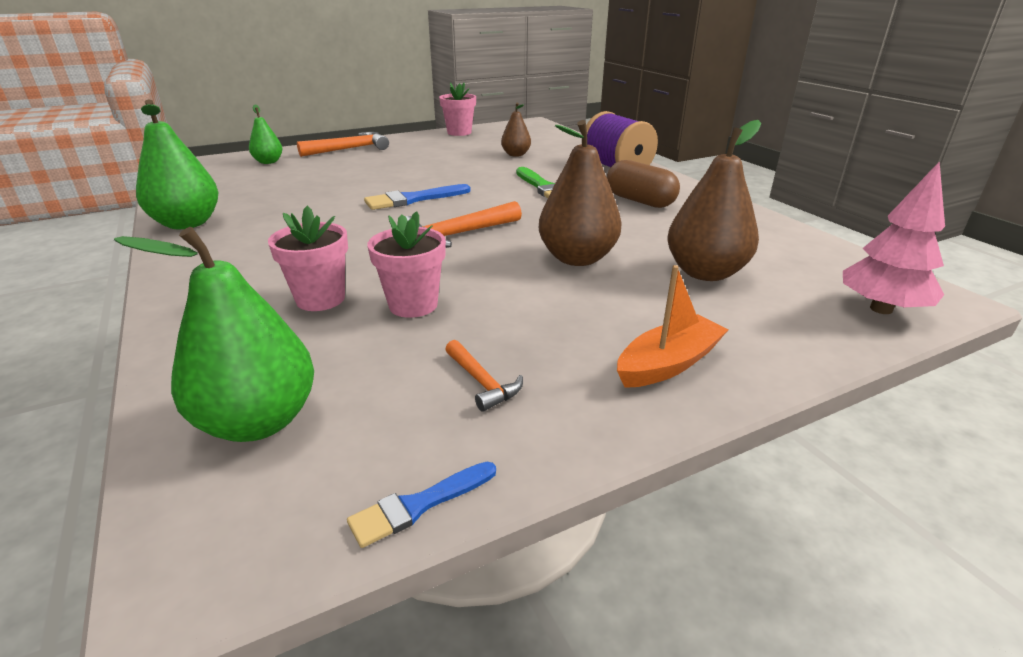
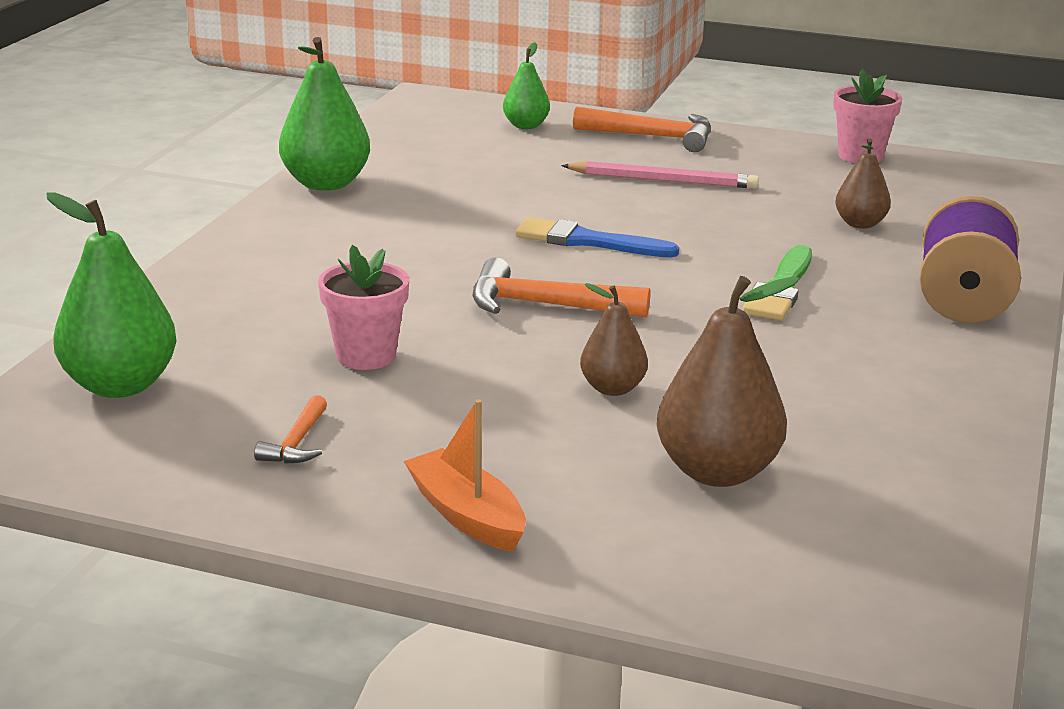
camera: 45 degrees right, 5 degrees down
(320, 299) = (306, 314): pink flower pot -> none
(393, 164) = (663, 180): none -> pink pencil
(419, 505) = (122, 486): blue brush -> none
(577, 258) = (612, 388): brown pear -> brown pear, size x0.58
(640, 201) = (868, 360): brown capsule -> none
(668, 364) = (466, 515): orange boat -> orange boat turned 135 degrees counterclockwise
(881, 309) = (821, 608): pink tree -> none

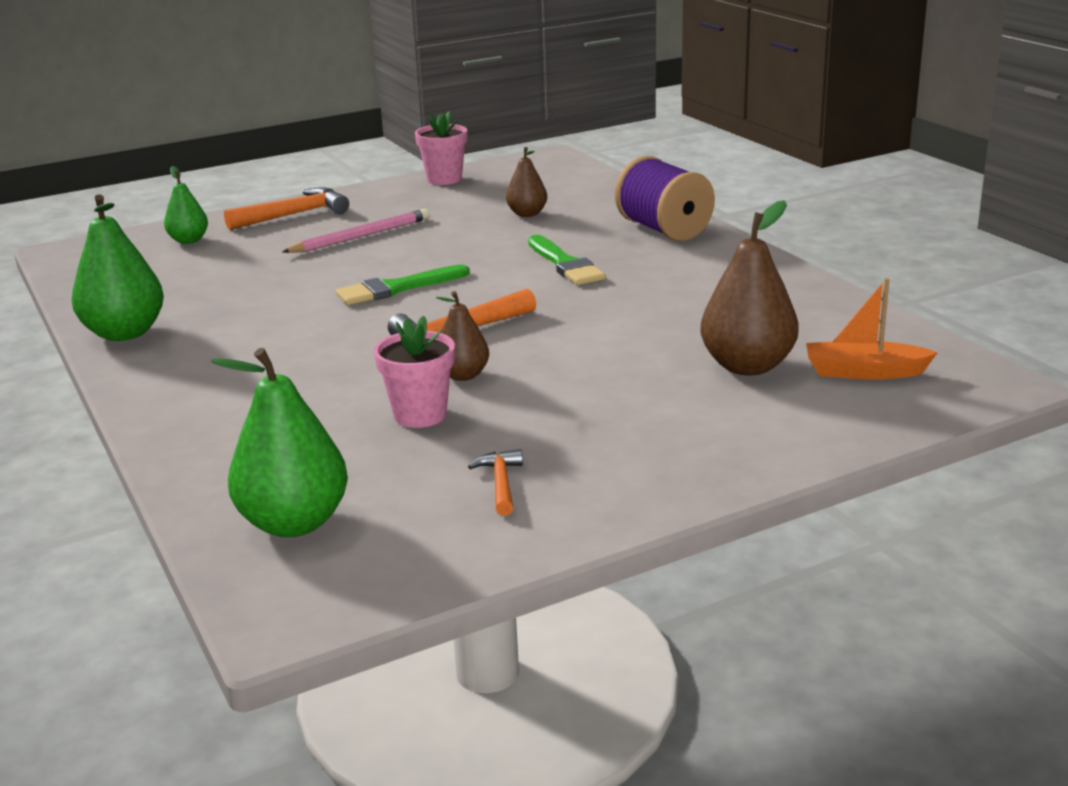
camera: 45 degrees left, 0 degrees up
(296, 443) = (501, 483): orange hammer -> orange hammer turned 150 degrees counterclockwise
(466, 515) = (686, 459): orange boat -> orange boat (864, 372)
(587, 241) = (397, 288): blue brush -> green brush
(612, 388) = (602, 356): brown pear -> brown pear (463, 375)

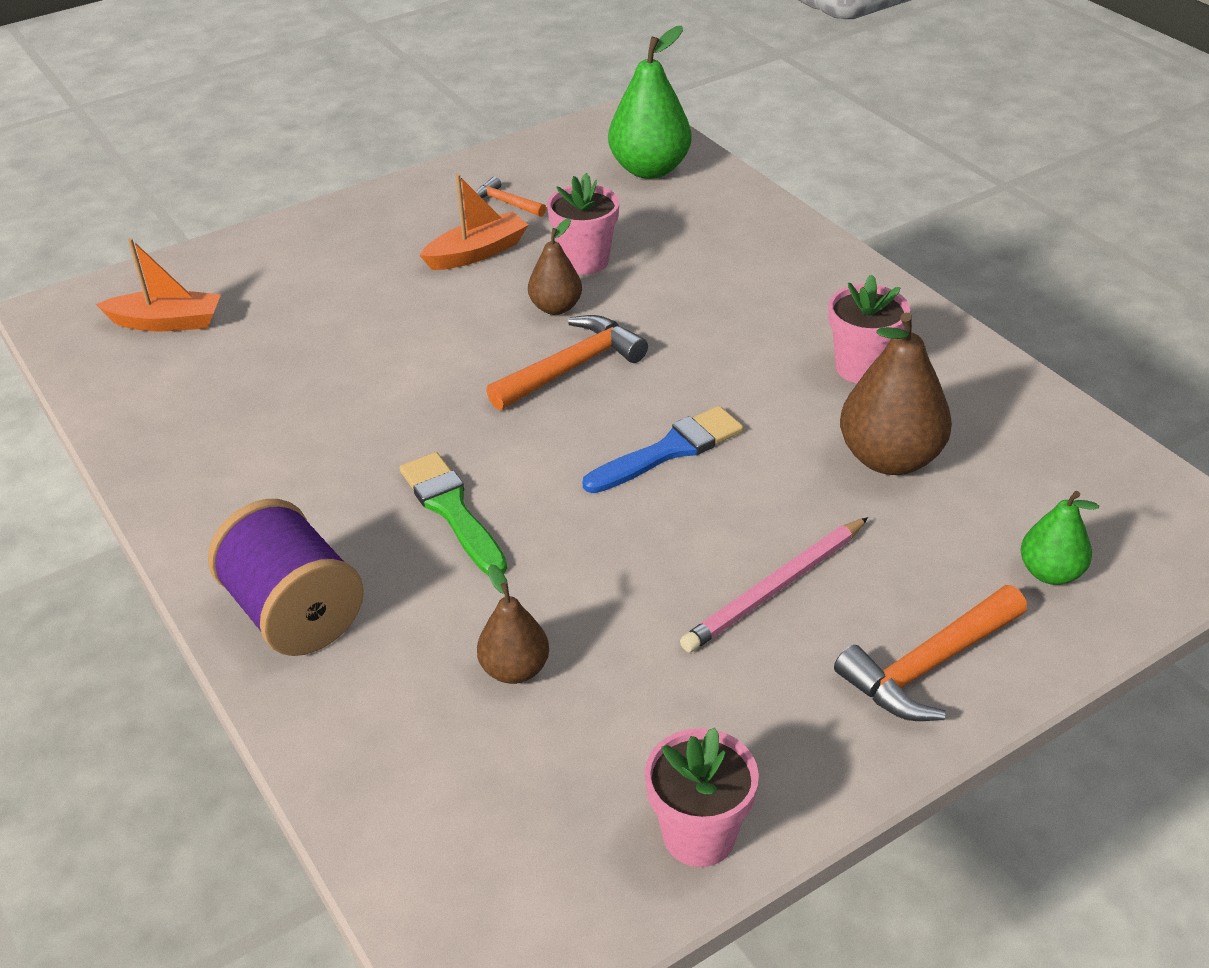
camera: 175 degrees right, 15 degrees up
(124, 333) = (956, 359): green pear -> none
(209, 329) = (861, 368): none -> pink flower pot
(397, 288) = (669, 450): green brush -> blue brush
(501, 483) = (506, 203): orange hammer -> orange hammer turned 135 degrees clockwise
(541, 426) = (477, 253): none -> orange boat
(747, 366) = (275, 327): brown pear -> brown pear (890, 458)

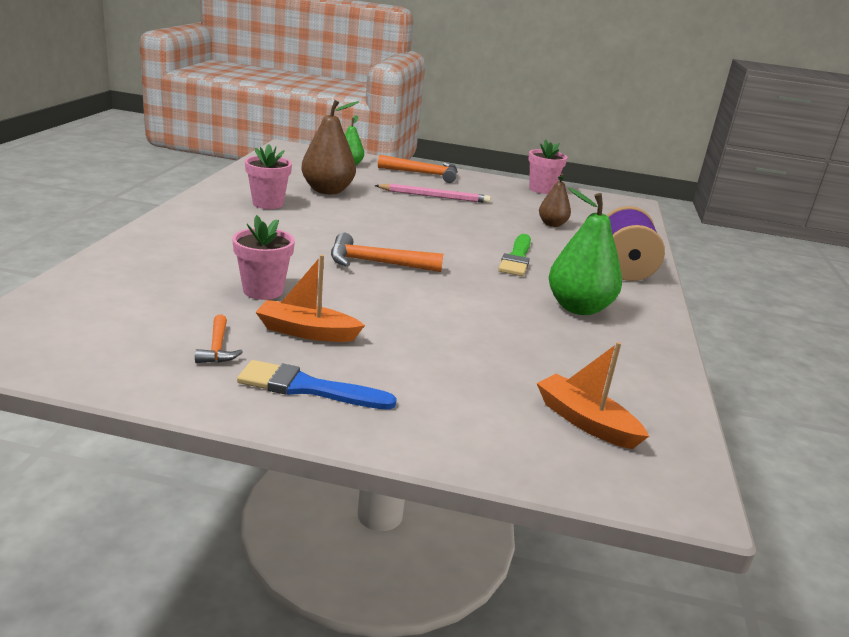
camera: 140 degrees left, 15 degrees down
(556, 307) = (329, 284): brown pear -> none
(650, 169) = (89, 306): green pear -> green pear (578, 308)
(669, 450) = (396, 227): blue brush -> blue brush (308, 388)

